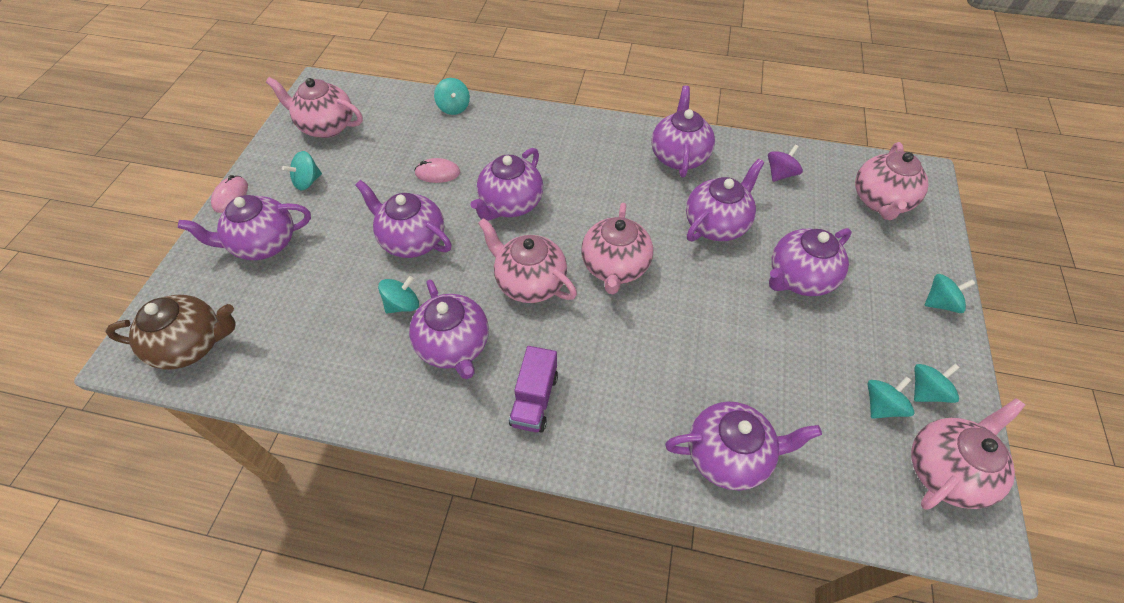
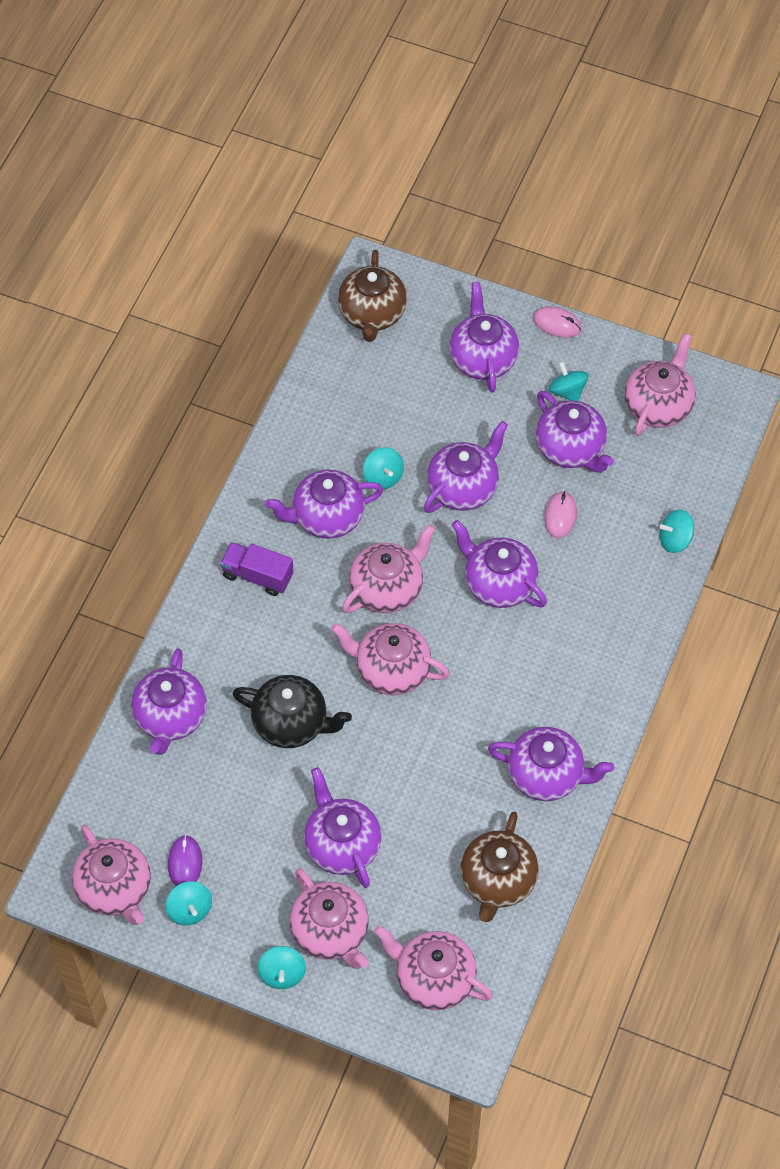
camera: 100 degrees right, 5 degrees up
(695, 337) = (291, 723): none -> black teapot
(716, 224) = (431, 785): purple teapot -> purple teapot (571, 449)
(780, 174) = (497, 881): purple spinning top -> brown teapot
(881, 406) = (185, 863): turquoise spinning top -> purple mouse
(882, 273) = (331, 932): none -> pink teapot

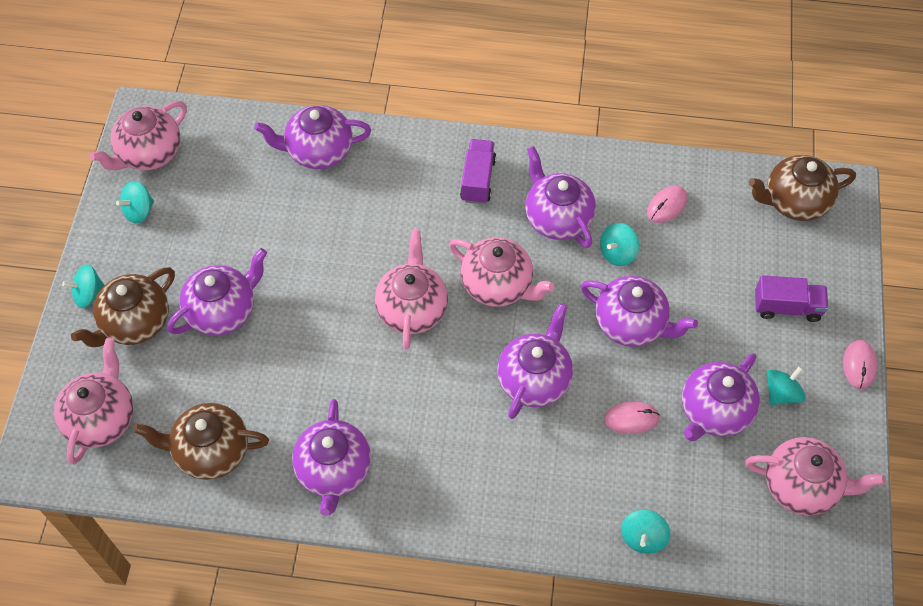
camera: 75 degrees right, 0 degrees up
(185, 863) = (182, 196): purple mouse -> none
(291, 723) = (336, 242): black teapot -> none
(331, 932) = (135, 323): pink teapot -> brown teapot
(342, 420) = (667, 205): none -> pink mouse
(483, 358) = (787, 307): purple teapot -> purple truck
(675, 540) = (643, 537): turquoise spinning top -> turquoise spinning top turned 135 degrees counterclockwise

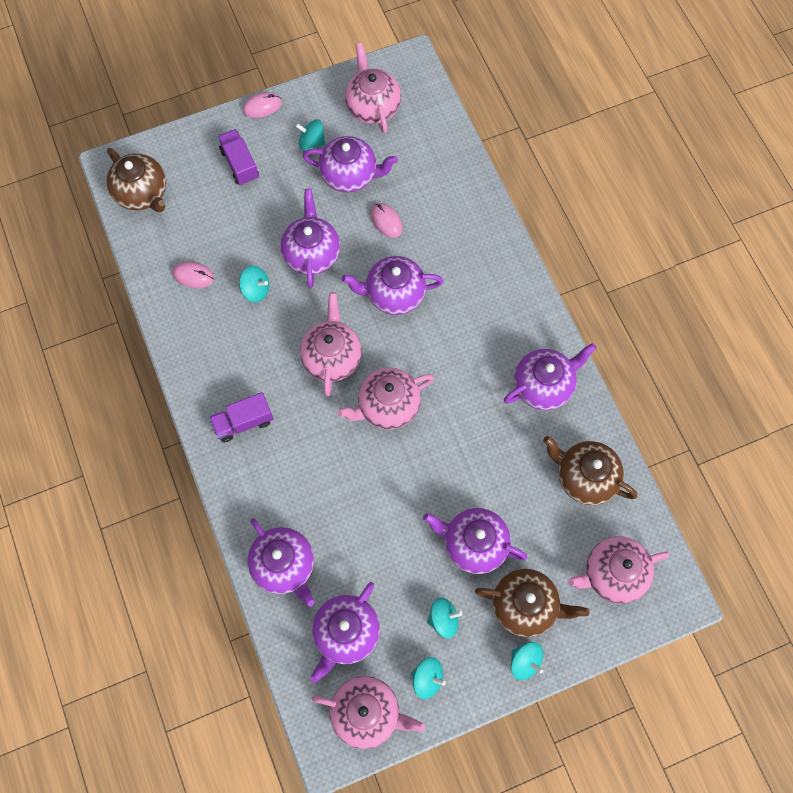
camera: 120 degrees left, 10 degrees up
(210, 451) = (584, 477): brown teapot -> brown teapot turned 150 degrees clockwise
(557, 218) = (248, 346): purple teapot -> purple teapot (346, 633)
(643, 537) = (465, 178): turquoise spinning top -> turquoise spinning top (443, 619)

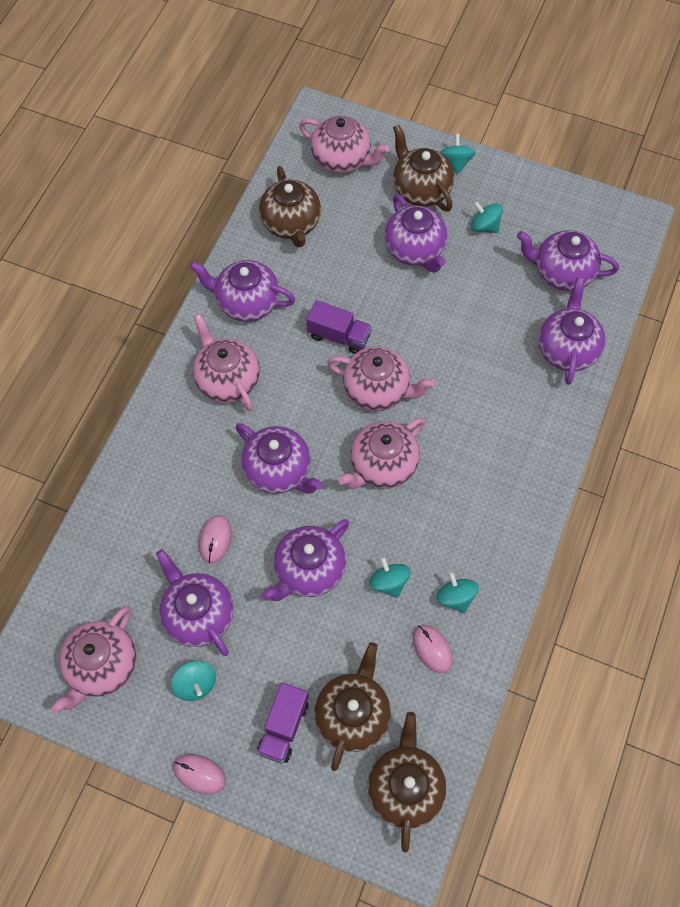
camera: 135 degrees left, 5 degrees down
(207, 203) = (353, 714): none -> brown teapot
(243, 422) = (504, 478): purple truck -> purple truck (339, 336)
(346, 633) = (562, 272): purple teapot -> purple teapot turned 150 degrees counterclockwise
(367, 713) = (591, 218): pink teapot -> pink teapot (227, 380)
(427, 678) = (531, 204): turquoise spinning top -> turquoise spinning top (455, 597)

